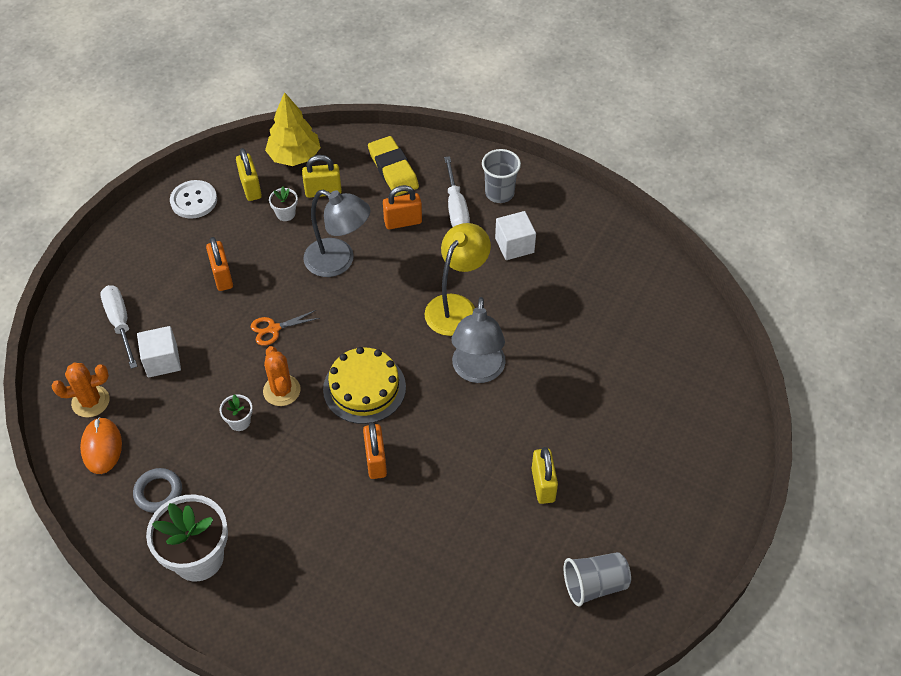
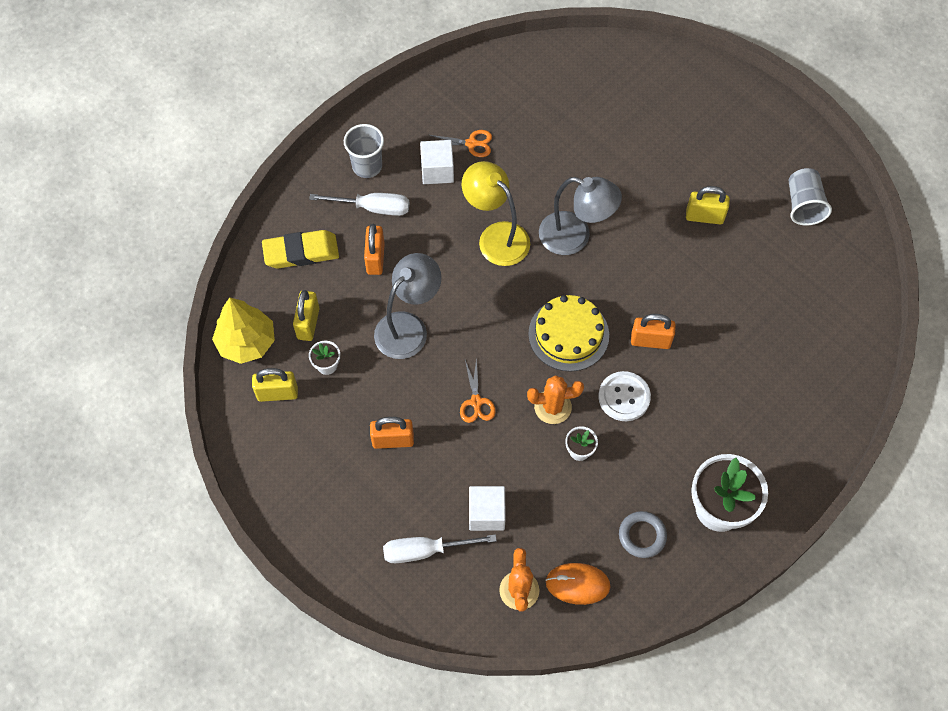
camera: 75 degrees left, 10 degrees up
(194, 200) = (275, 454): white button -> white button (624, 397)
(556, 265) = (472, 143): none -> orange scissors

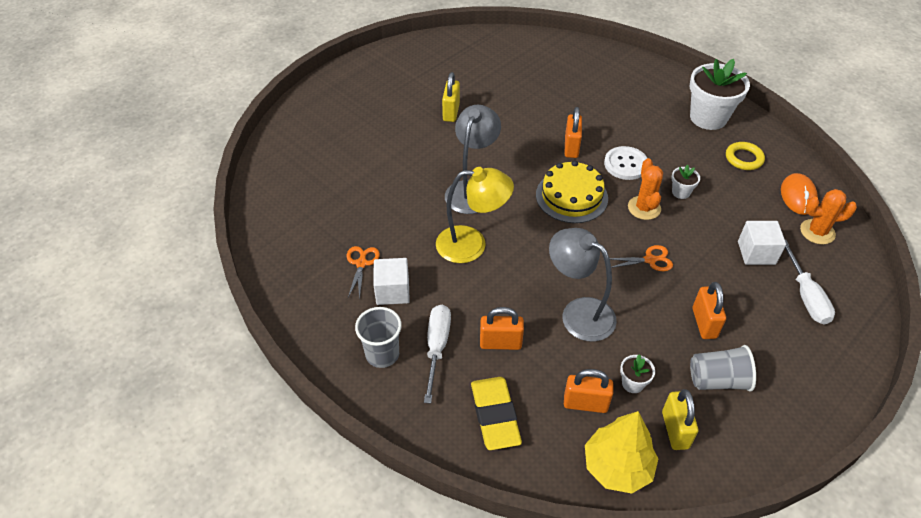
camera: 90 degrees left, 15 degrees down
(308, 323) = (585, 404): yellow padlock -> orange padlock
(496, 236) = (472, 245): yellow lamp -> yellow lamp turned 135 degrees counterclockwise
(642, 535) = (744, 158): grey ring -> yellow ring
(803, 205) = (441, 61): grey cup -> grey cup (717, 380)

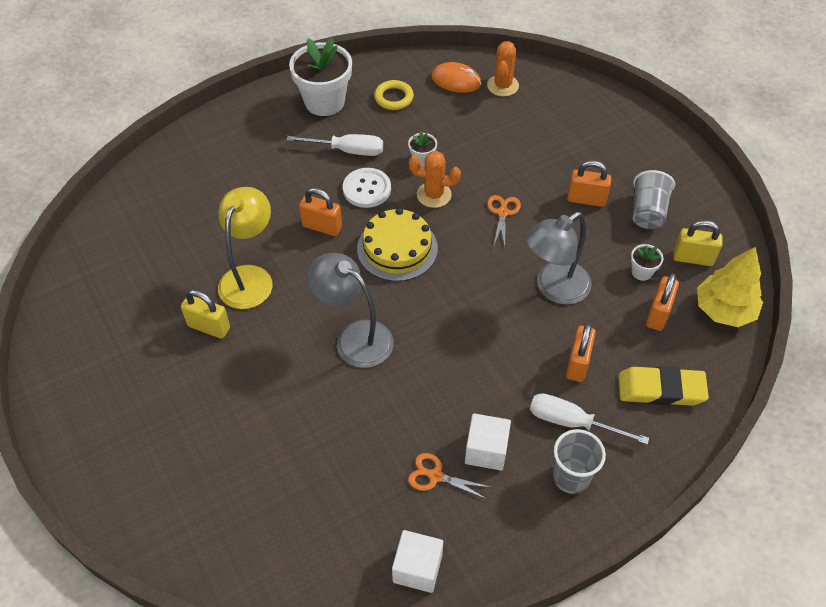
camera: 75 degrees left, 5 degrees up
(472, 245) = (439, 357): yellow lamp -> yellow lamp (250, 277)
(756, 253) = (515, 134): white cube -> white cube (417, 568)
(806, 296) = (572, 122): white screwdriver -> white screwdriver (347, 150)

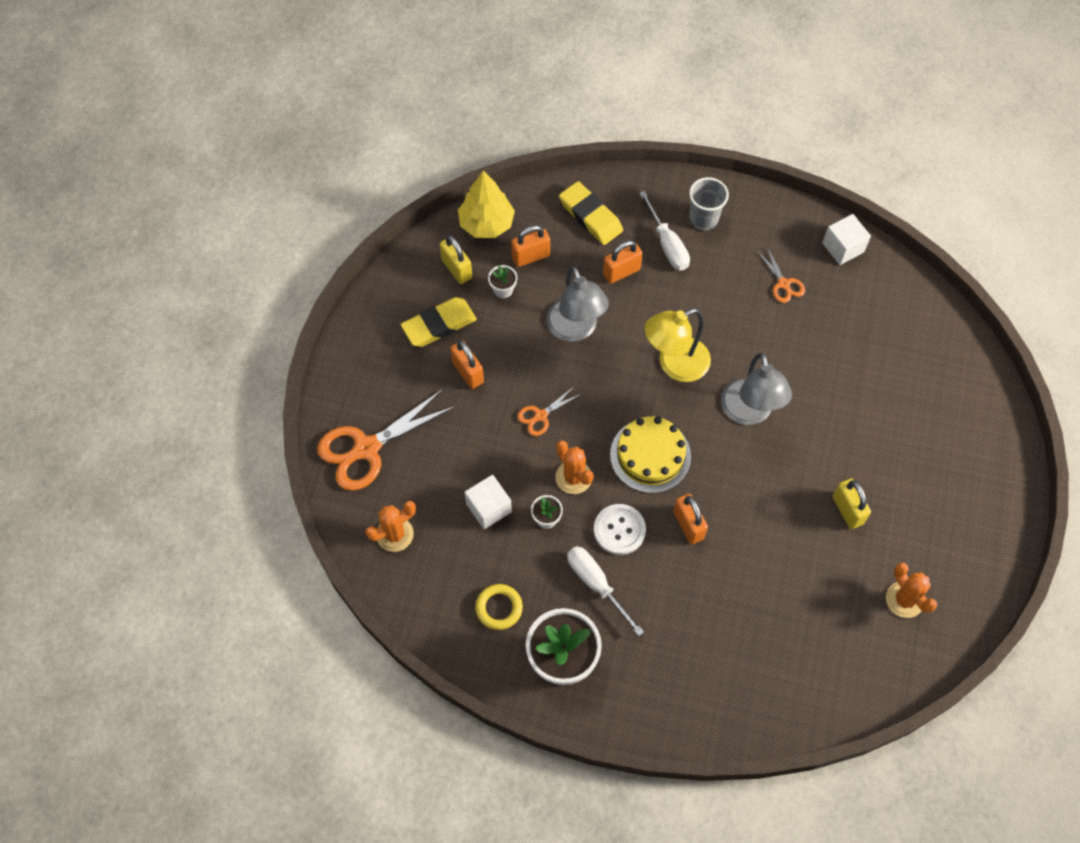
camera: 135 degrees left, 10 degrees up
(113, 299) = (904, 599): none -> orange cactus
(250, 277) = (783, 527): yellow lamp -> yellow lamp (674, 364)
(456, 81) = (426, 577): orange mouse -> none
(486, 450) = (737, 272): white cube -> white cube (488, 508)
(554, 288) = (575, 329): grey lamp -> grey lamp turned 60 degrees clockwise
(582, 110) = (366, 449): none -> orange scissors
(647, 212) = (439, 325): grey cup -> yellow eraser

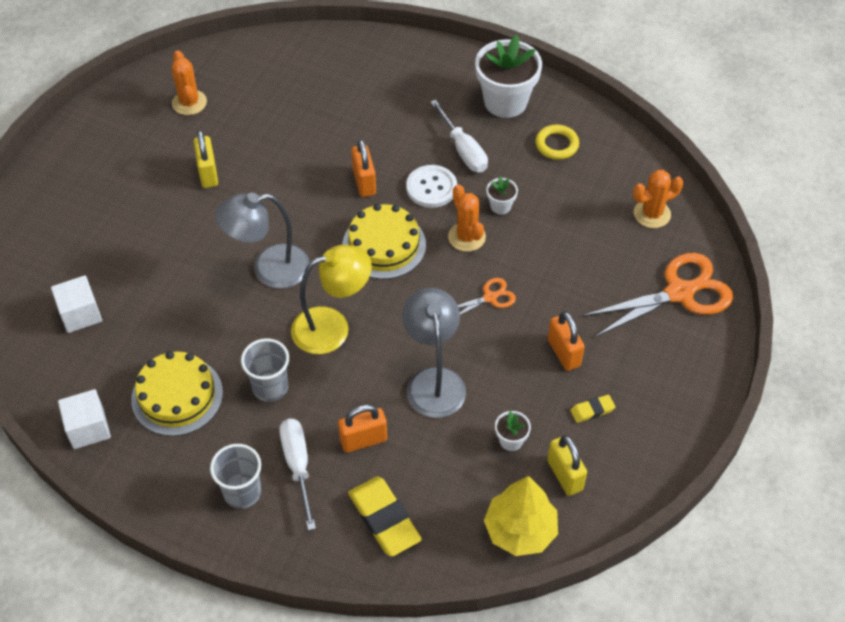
camera: 170 degrees left, 10 degrees down
(439, 325) = (592, 410): yellow eraser -> yellow eraser, size x0.49
(488, 508) = (556, 223): white cube -> white cube (80, 314)
(530, 256) = (470, 477): orange padlock -> none
(710, 303) = (270, 387): none -> grey cup
(749, 412) = (269, 269): grey lamp -> grey lamp turned 105 degrees counterclockwise
(784, 284) = (177, 396): orange scissors -> yellow cake

